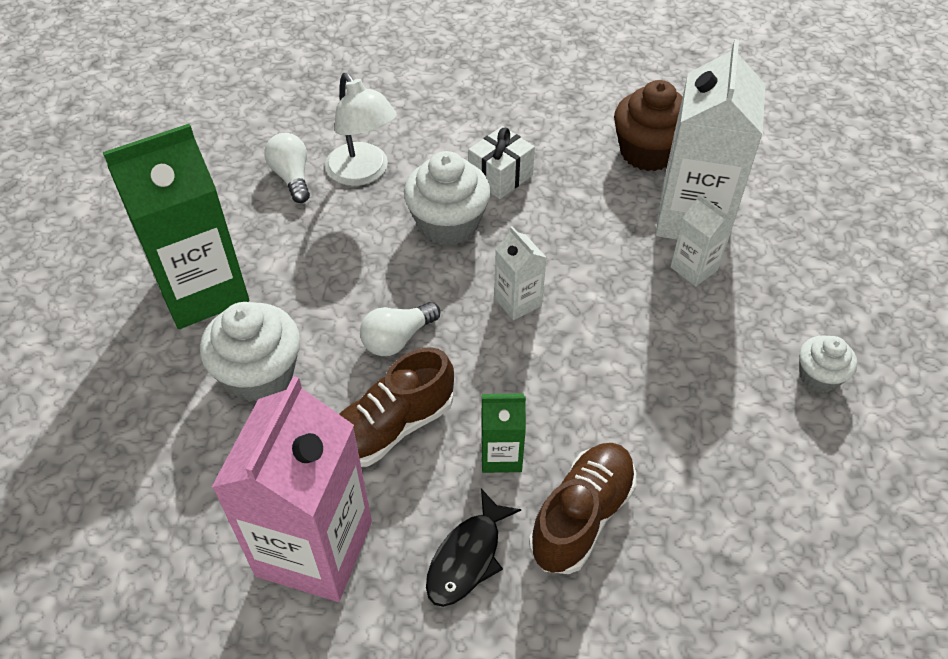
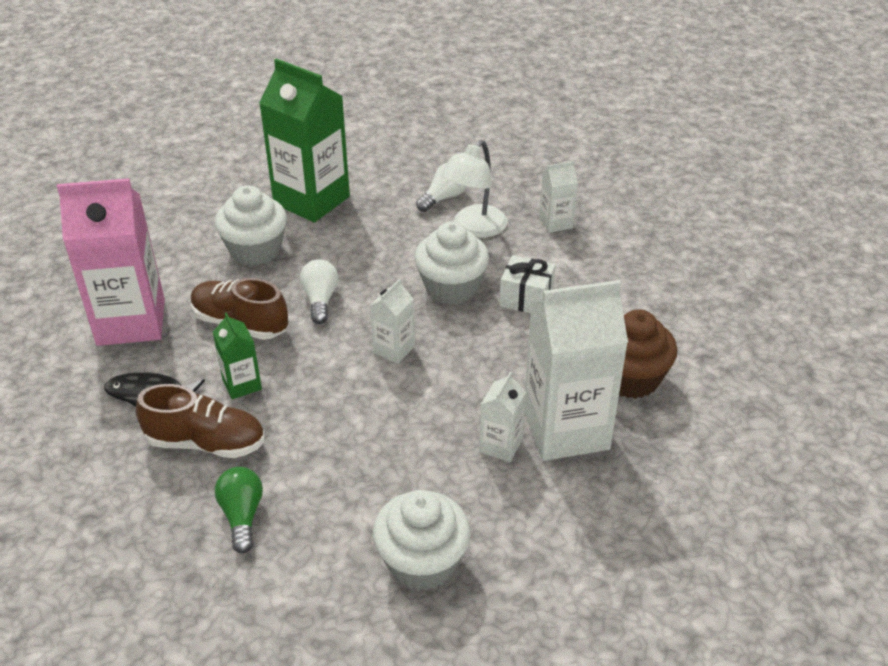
camera: 65 degrees right, 10 degrees down
(397, 339) = (320, 300): white light bulb -> white light bulb turned 60 degrees clockwise
(399, 113) = (556, 223): none -> white carton
(708, 510) = (242, 516): none -> green light bulb
(819, 376) = (422, 562): white cupcake -> white cupcake, size x1.73

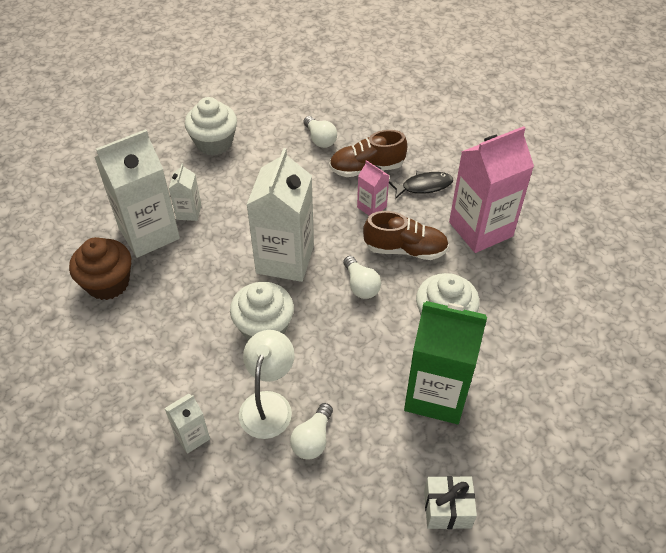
camera: 160 degrees right, 10 degrees up
(242, 384) = (371, 207): green carton -> pink carton
(242, 516) = (320, 139): green light bulb -> white light bulb
(394, 349) = (285, 259): white carton -> white carton, size x2.13
(526, 298) = (199, 334): white gift -> white gift (447, 509)

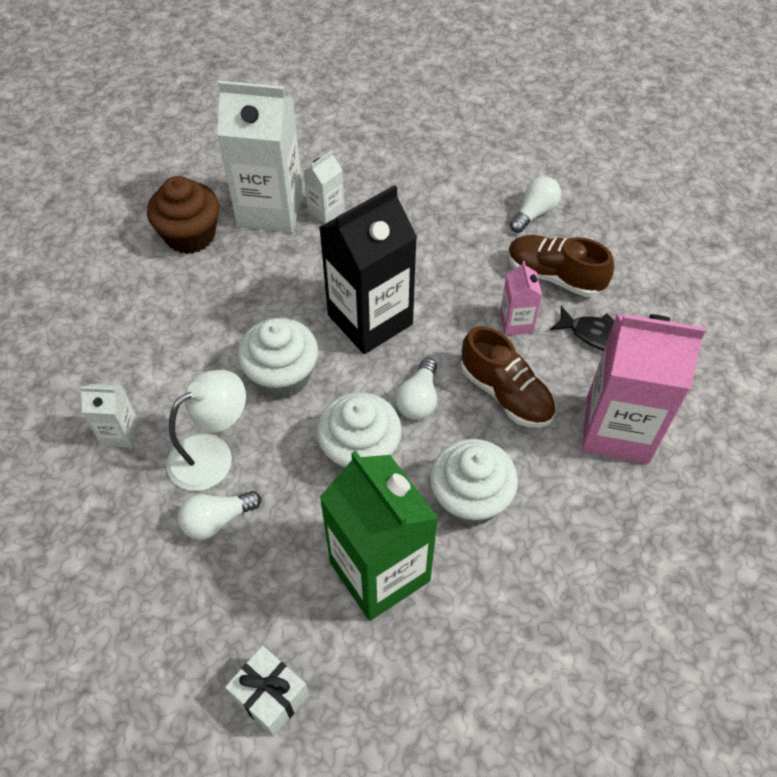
camera: 40 degrees right, 5 degrees up
(214, 143) = (420, 153): white cupcake -> white cupcake (360, 451)
(285, 259) = (370, 319): white carton -> black carton
(320, 139) = (534, 213): white light bulb -> white light bulb turned 150 degrees counterclockwise

